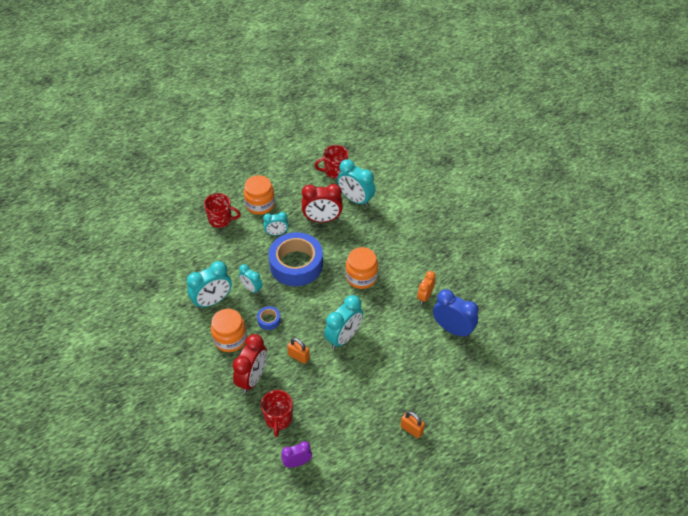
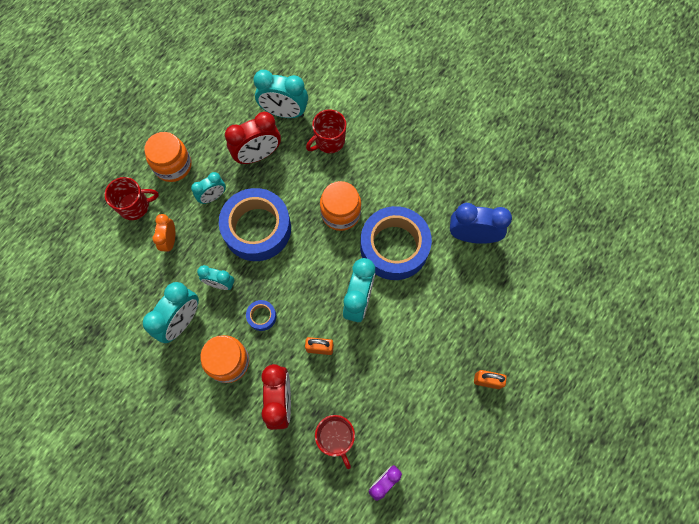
camera: 25 degrees left, 20 degrees up
(334, 171) = (240, 83): red mug -> red mug (329, 141)
(389, 313) = (394, 247): none -> blue tape
(425, 296) = (423, 208): orange clock -> orange clock (170, 241)

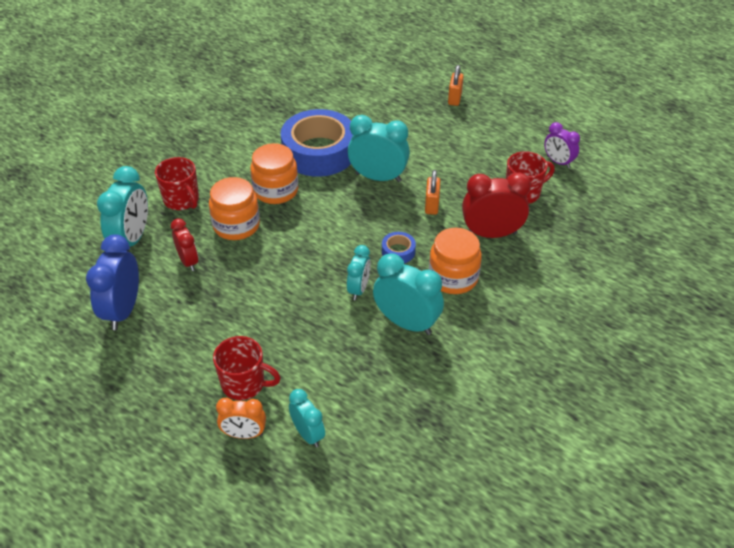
camera: 90 degrees left, 25 degrees down
(135, 206) = (244, 384): red mug -> red mug turned 120 degrees clockwise
(170, 241) = (299, 342): orange clock -> orange clock (244, 434)
(173, 165) = (188, 346): orange jar -> orange jar (236, 225)
(213, 197) = (241, 302): turquoise clock -> turquoise clock (308, 434)
(257, 229) = (289, 259): blue tape -> none
(258, 155) = (188, 261): red clock -> red clock, size x0.60
(472, 236) = (310, 101): blue clock -> blue clock (123, 310)

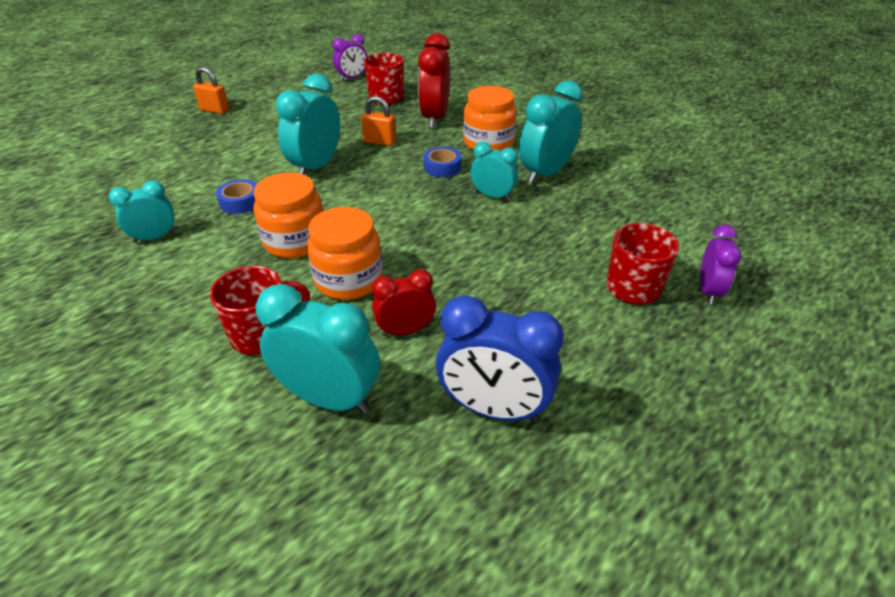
camera: 80 degrees left, 5 degrees down
(244, 434) = (708, 291): orange clock -> purple clock
(308, 434) = (698, 245): turquoise clock -> turquoise clock (155, 237)
(319, 152) = (240, 202): blue tape -> blue tape, size x0.41

